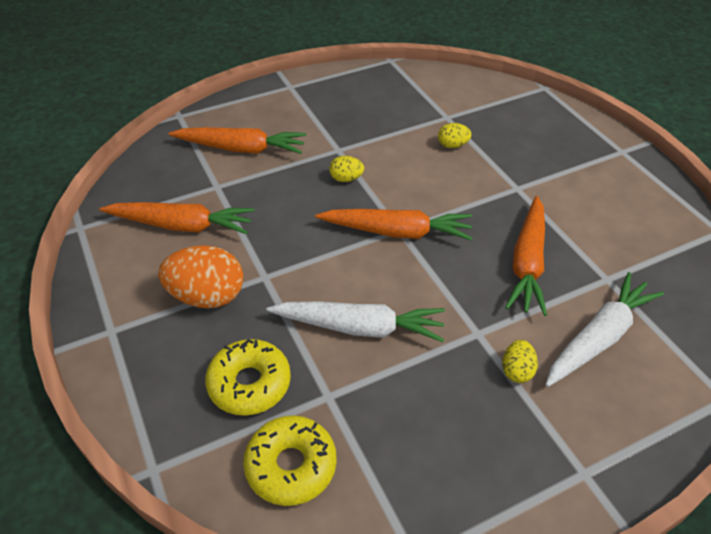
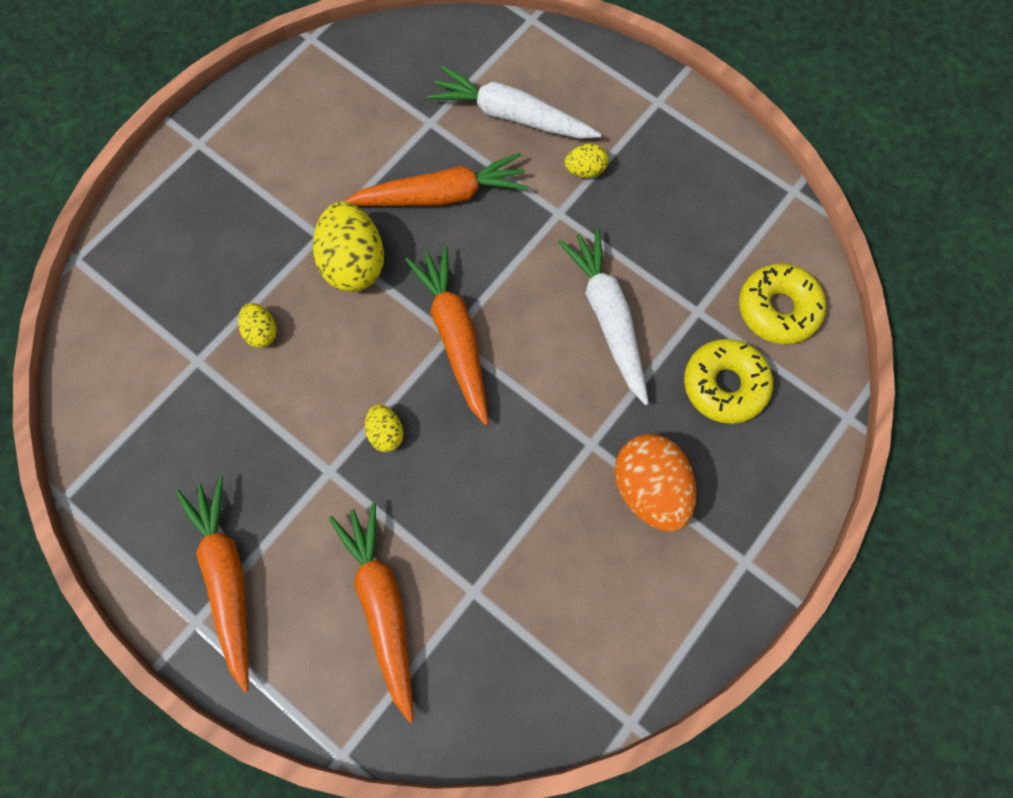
camera: 115 degrees left, 25 degrees up
(181, 225) = (563, 590): orange carrot -> orange carrot (227, 578)
(485, 198) = (354, 263): none -> yellow egg

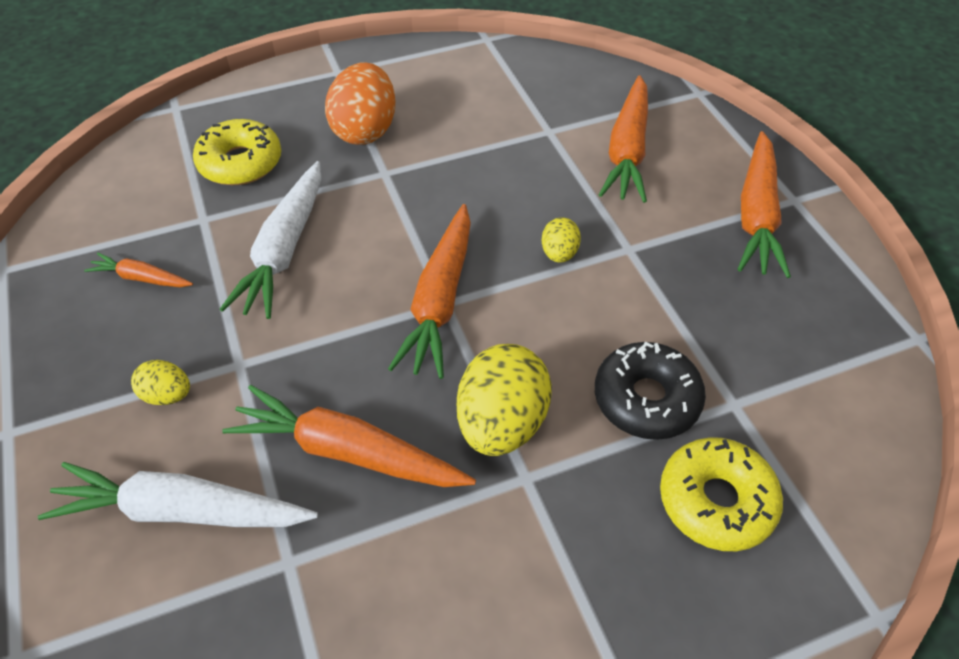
camera: 150 degrees left, 20 degrees down
(262, 332) = (646, 399): yellow egg -> black donut
(512, 116) = (182, 511): white carrot -> white carrot turned 135 degrees clockwise
(689, 237) = (141, 278): none -> orange carrot
(778, 309) = (137, 190): yellow donut -> yellow donut (716, 501)

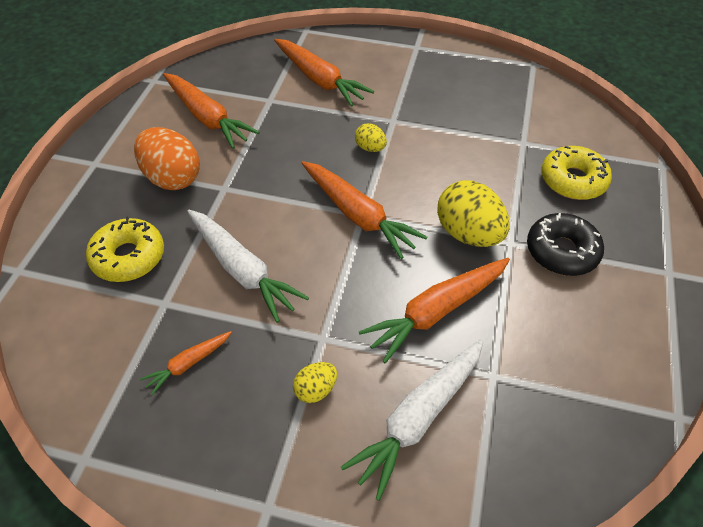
camera: 55 degrees left, 0 degrees up
(646, 399) = (496, 170): black donut -> black donut (562, 251)
(756, 215) = (414, 64): orange carrot -> orange carrot (207, 117)

